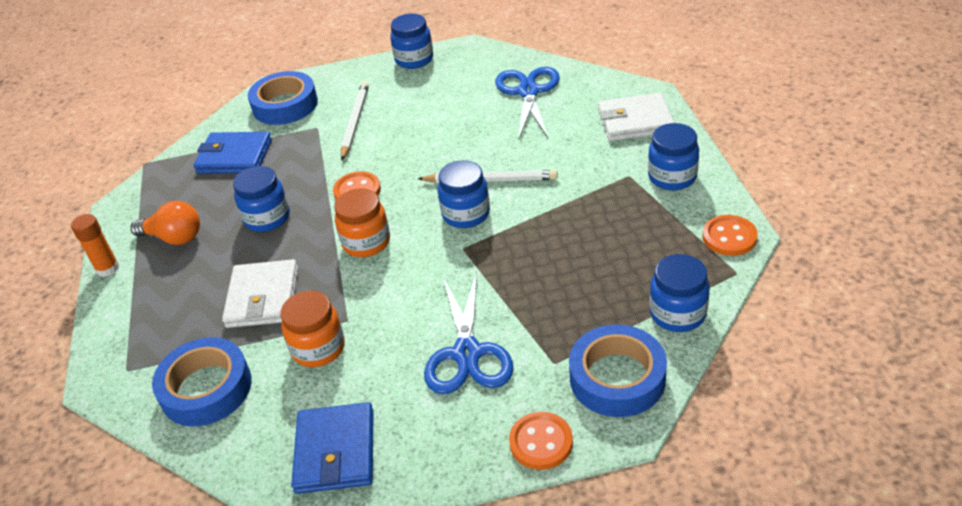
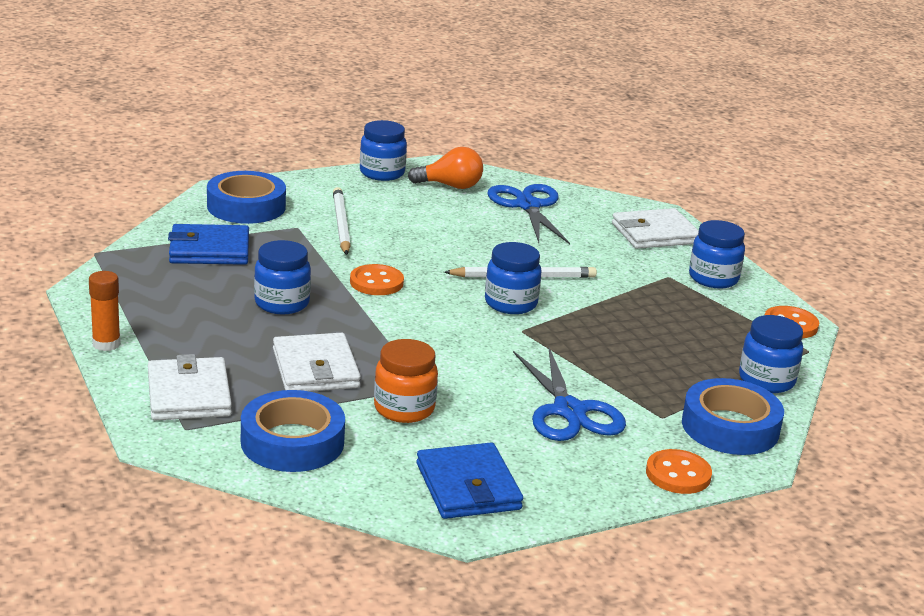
camera: 20 degrees left, 15 degrees down
(146, 328) = (189, 394): none -> white wallet
(174, 238) = (176, 318): orange light bulb -> orange light bulb (450, 186)
(366, 242) = (411, 325): orange jar -> none

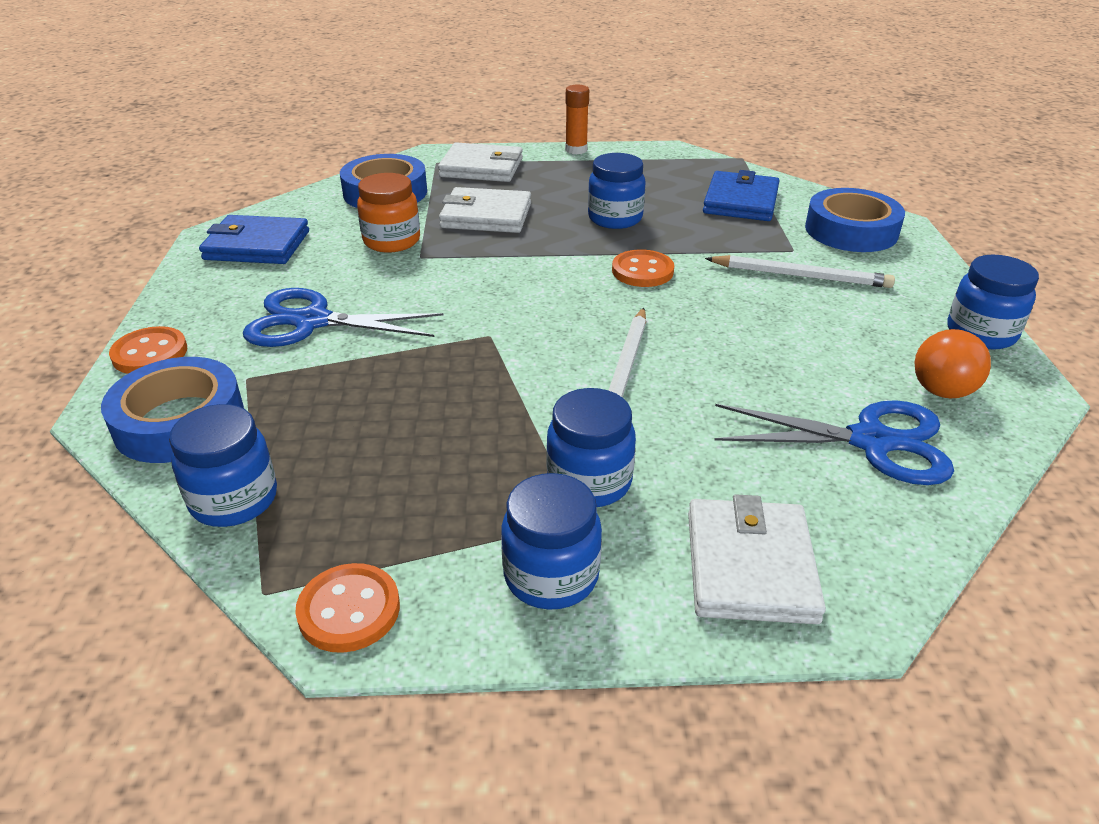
camera: 115 degrees right, 10 degrees up
(510, 303) = (557, 344): blue jar -> blue jar (589, 482)

